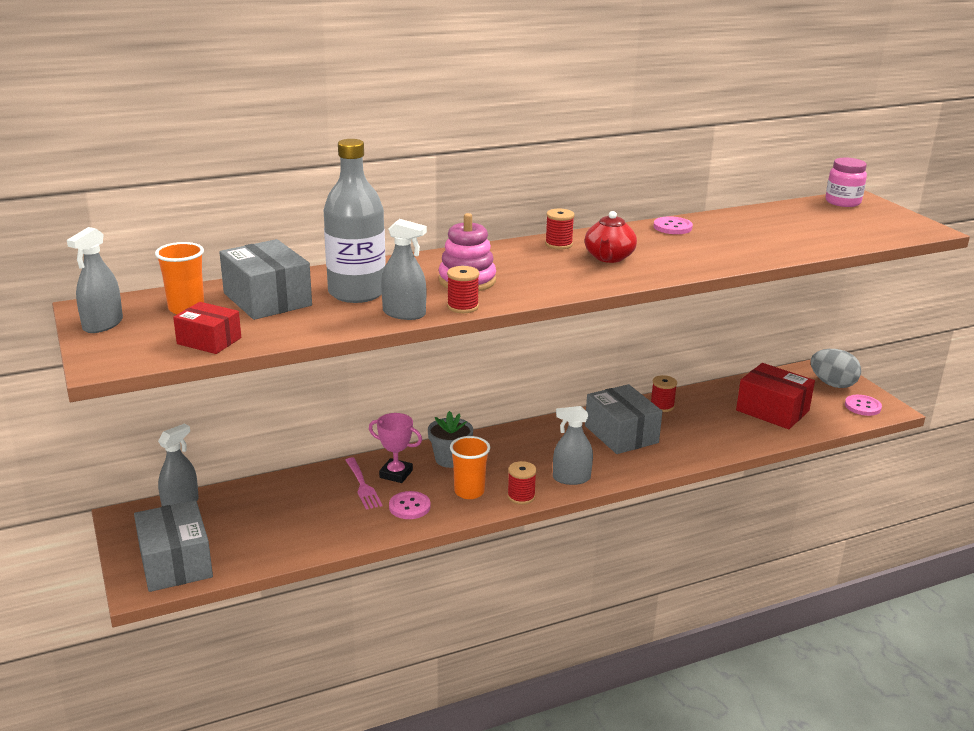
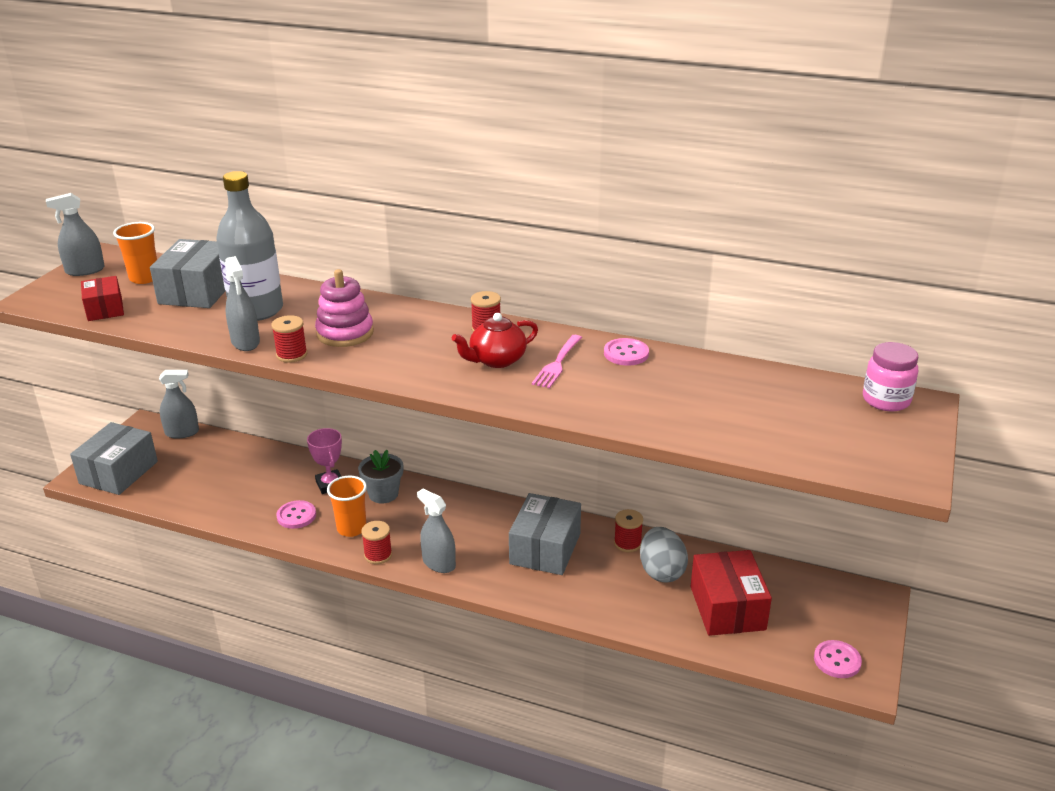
camera: 45 degrees right, 5 degrees up
(363, 486) = (296, 481): pink fork -> pink fork (557, 364)
(832, 384) = (848, 618): grey egg -> grey egg (661, 571)

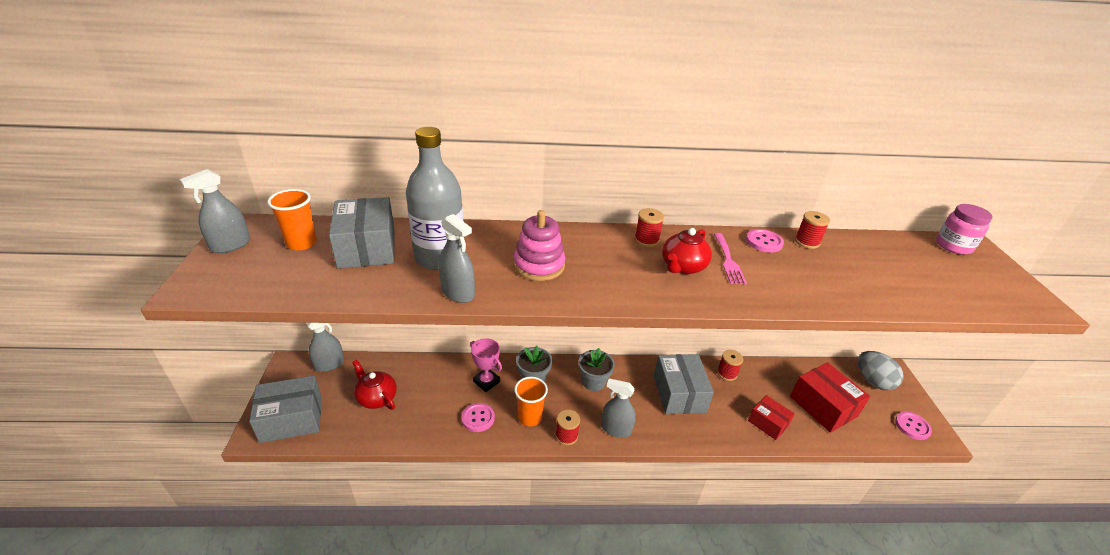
camera: 25 degrees left, 5 degrees up
(105, 309) = (284, 284): red box -> red box (768, 423)
(118, 472) = (291, 419): grey box -> grey box turned 75 degrees clockwise
(208, 473) = (376, 398): none -> red teapot
(291, 355) = (512, 297): red spool -> red spool (807, 242)
(451, 513) = (593, 382): none -> grey flower pot
(661, 571) = (764, 390): grey egg -> grey egg (873, 381)

